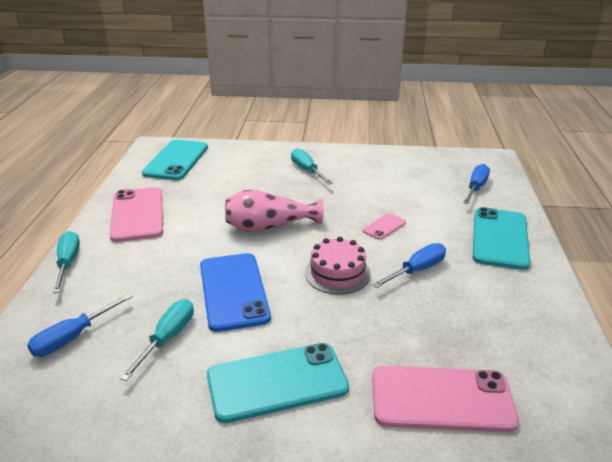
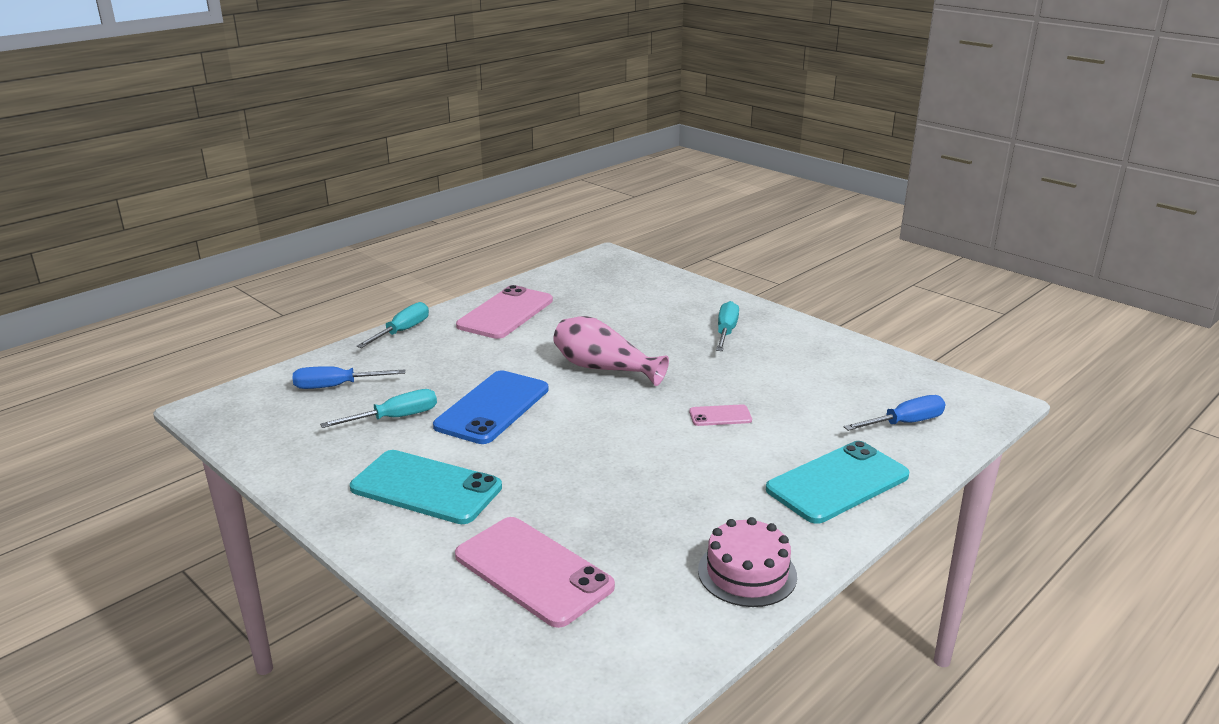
camera: 40 degrees right, 5 degrees down
(176, 160) = (608, 276): turquoise phone -> none
(337, 273) = (604, 435): pink cake -> pink cake (747, 573)
(417, 270) = (687, 468): blue screwdriver -> none

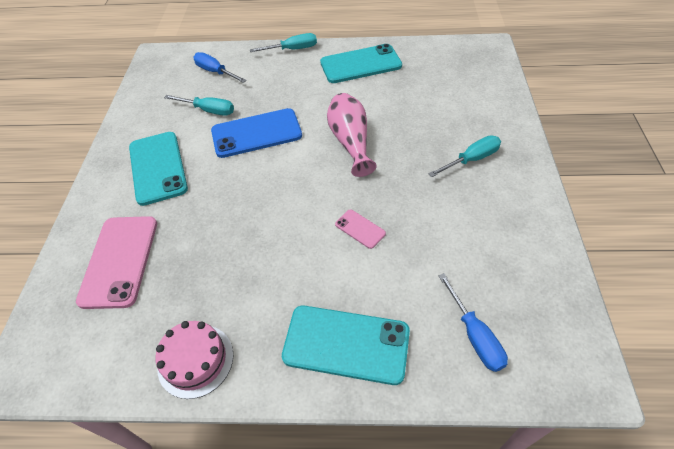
camera: 50 degrees right, 25 degrees up
(506, 313) = (360, 64): pink phone -> turquoise phone
(905, 423) = (475, 335): blue screwdriver -> blue screwdriver turned 45 degrees clockwise

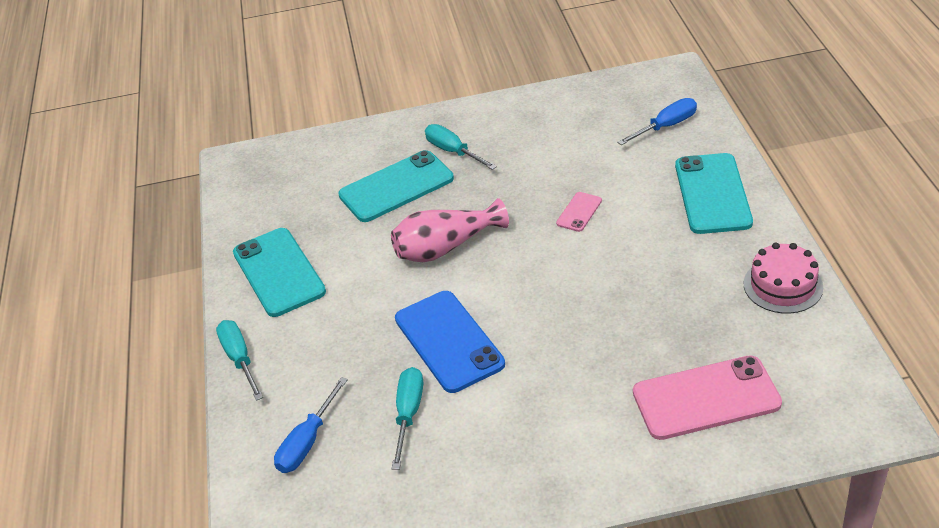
camera: 100 degrees left, 10 degrees down
(157, 168) = (543, 427): turquoise phone -> turquoise phone (396, 187)

